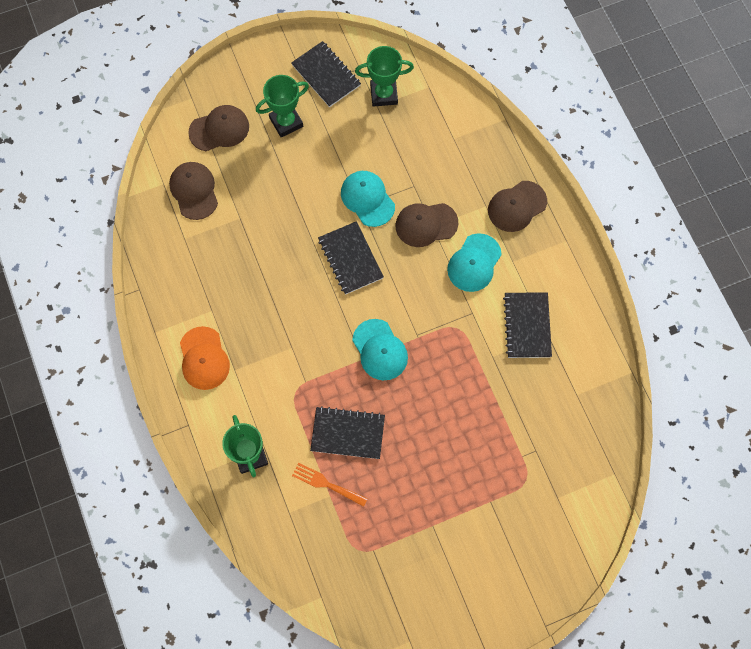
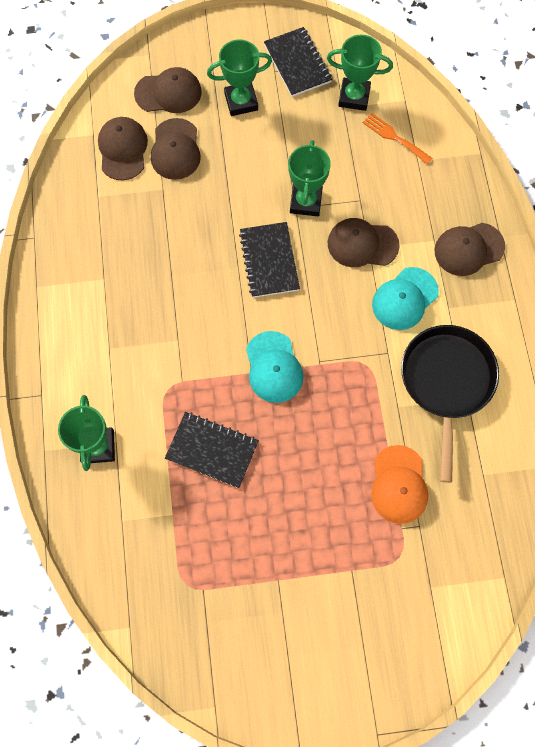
camera: 15 degrees right, 0 degrees up
(204, 358) = (80, 328): orange cap -> orange cap (399, 484)
(241, 179) = (175, 149): none -> brown cap
(326, 484) = (172, 500): orange fork -> orange fork (394, 137)
(367, 199) = (305, 202): turquoise cap -> green trophy
(527, 326) = (446, 382): black notebook -> black pan

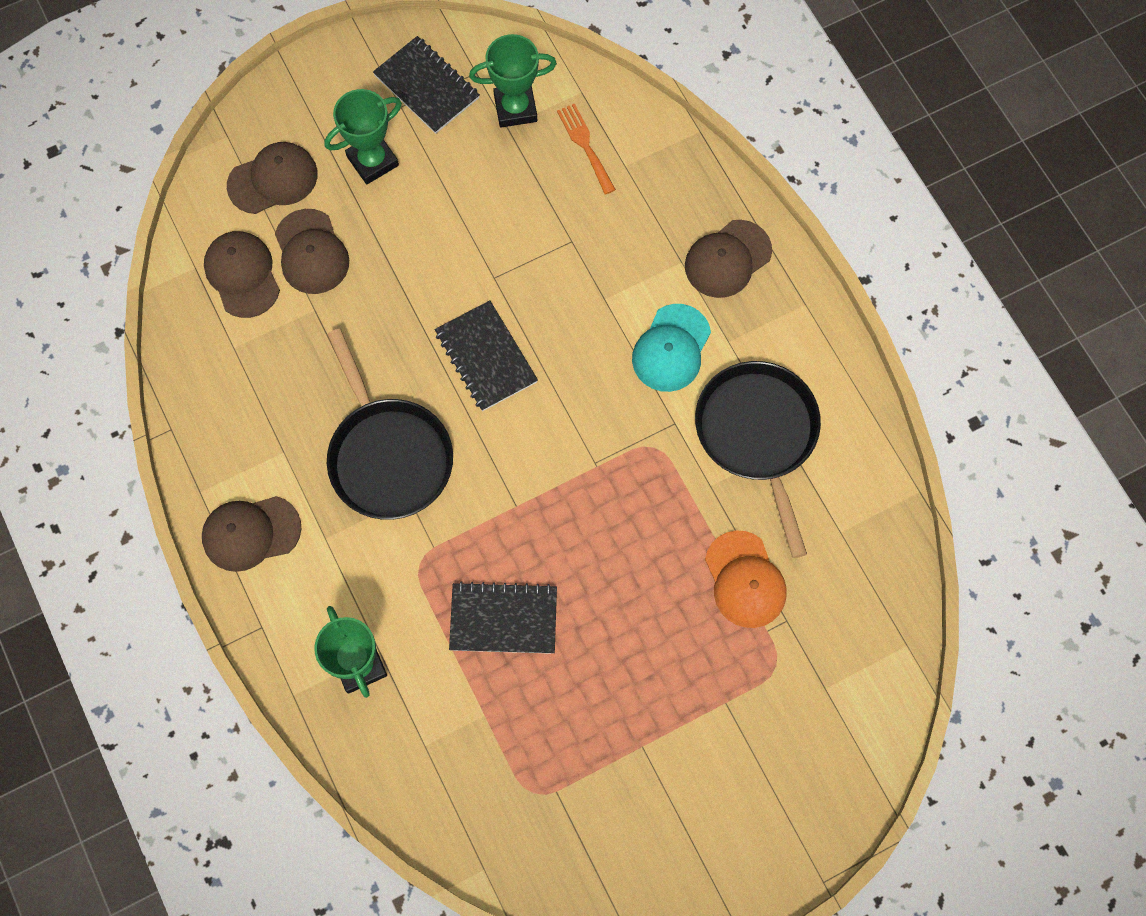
camera: 20 degrees left, 0 degrees up
(175, 305) = (388, 455): none -> black pan
(273, 367) = (541, 490): turquoise cap -> none
(305, 202) = (504, 266): green trophy -> none
(362, 244) = (594, 297): brown cap -> brown cap (251, 533)
(394, 137) = (585, 145): orange fork -> orange fork turned 45 degrees clockwise

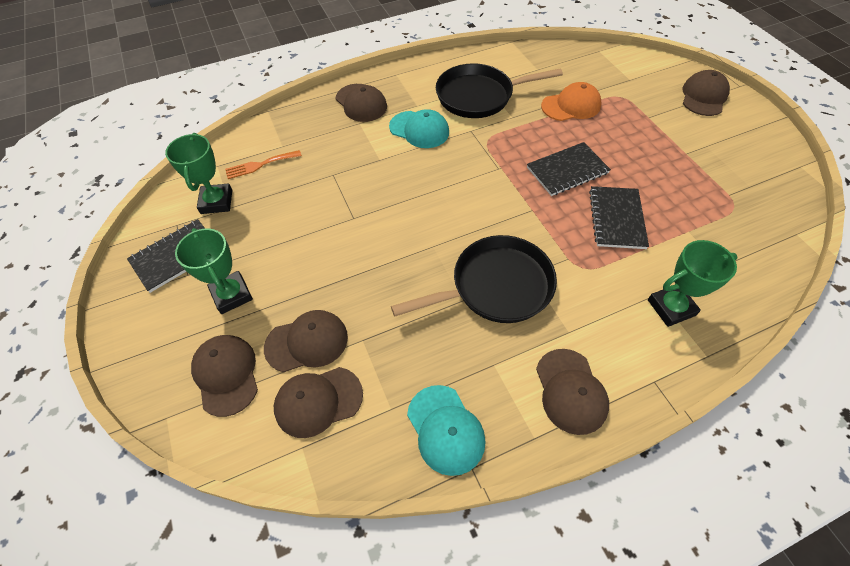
camera: 85 degrees left, 15 degrees down
(210, 403) = (445, 429): none -> turquoise cap
(486, 357) = (417, 224): black notebook -> black notebook (567, 170)
(787, 808) = (703, 96): none -> brown cap

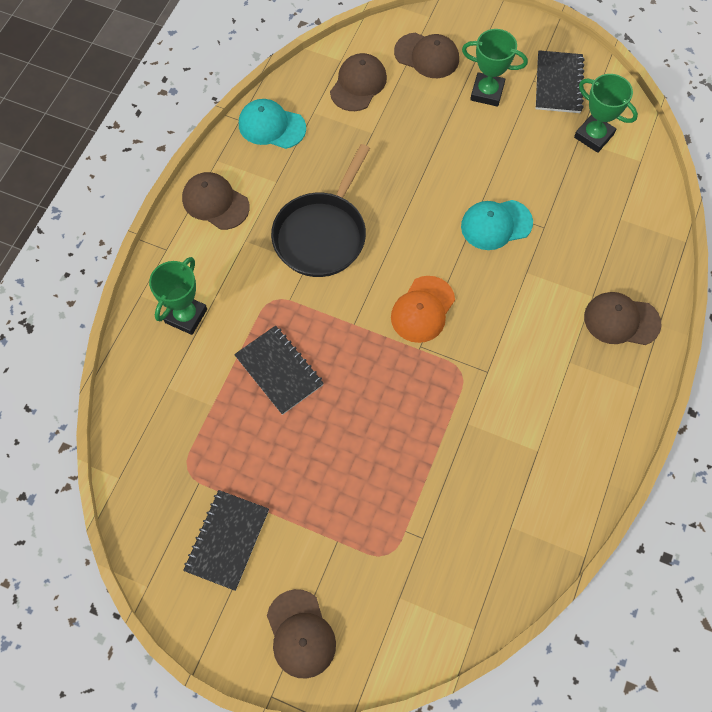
camera: 135 degrees right, 10 degrees up
(260, 165) = (610, 188): orange fork -> none
(307, 342) = (404, 105): brown cap -> none
(419, 130) = (532, 333): turquoise cap -> turquoise cap (496, 224)
(479, 96) = (526, 426): black pan -> none
(567, 170) = (360, 393): black notebook -> black notebook (227, 540)
(571, 106) = (426, 491): orange cap -> orange cap (422, 309)

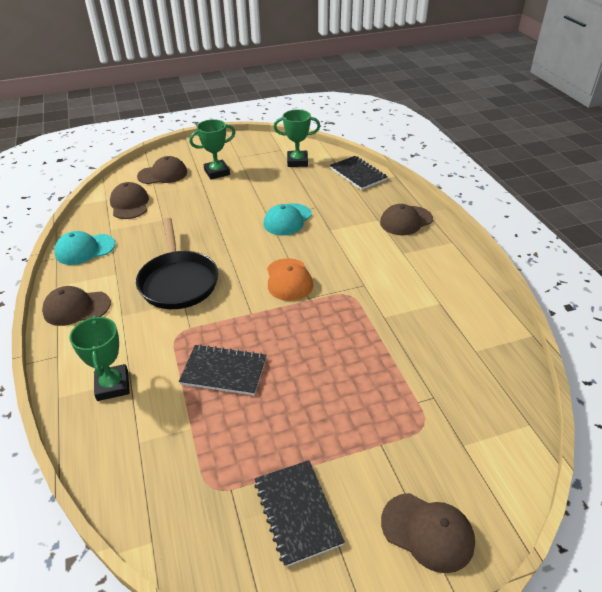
camera: 40 degrees left, 25 degrees down
(558, 83) = (254, 152): black notebook -> black notebook (358, 174)

